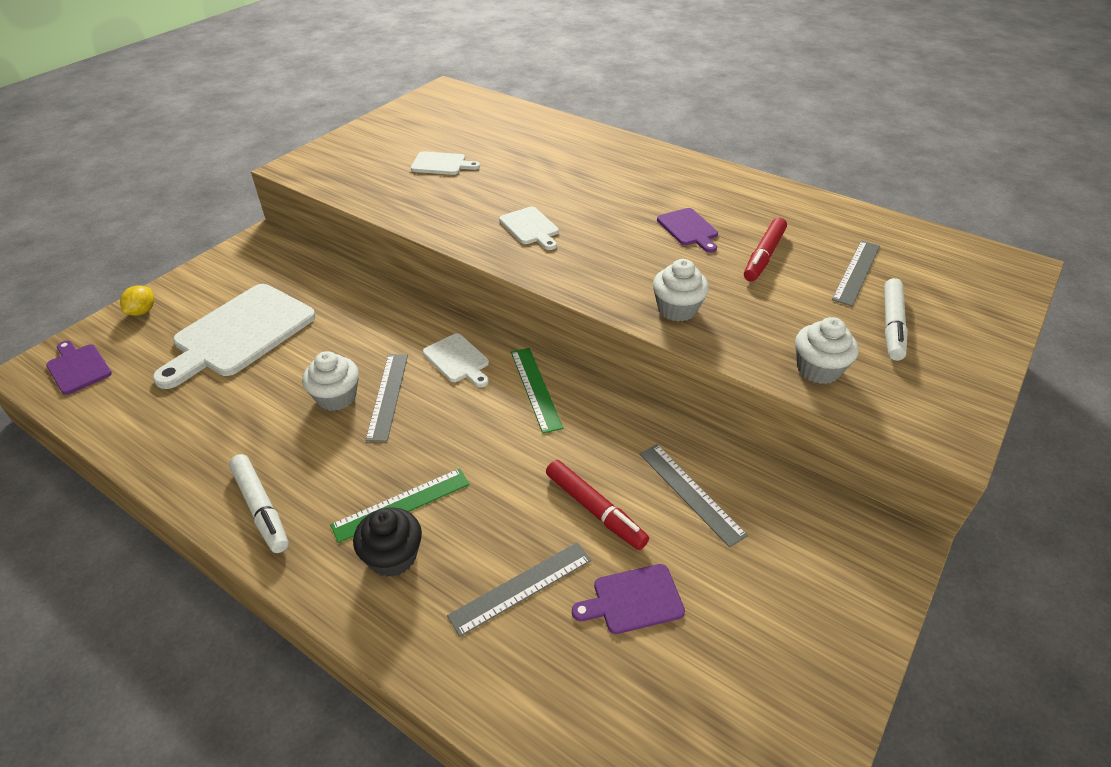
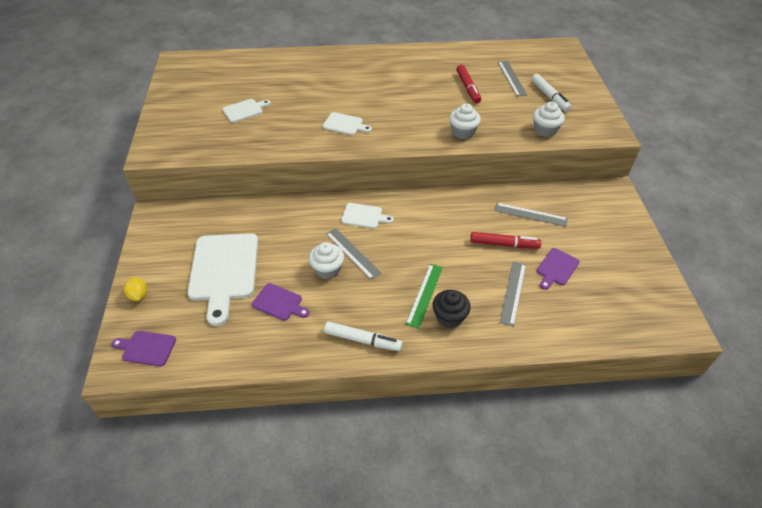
camera: 40 degrees left, 5 degrees up
(536, 388) = (417, 208): green ruler -> none
(688, 229) = (420, 89): purple cutting board -> purple cutting board (279, 303)

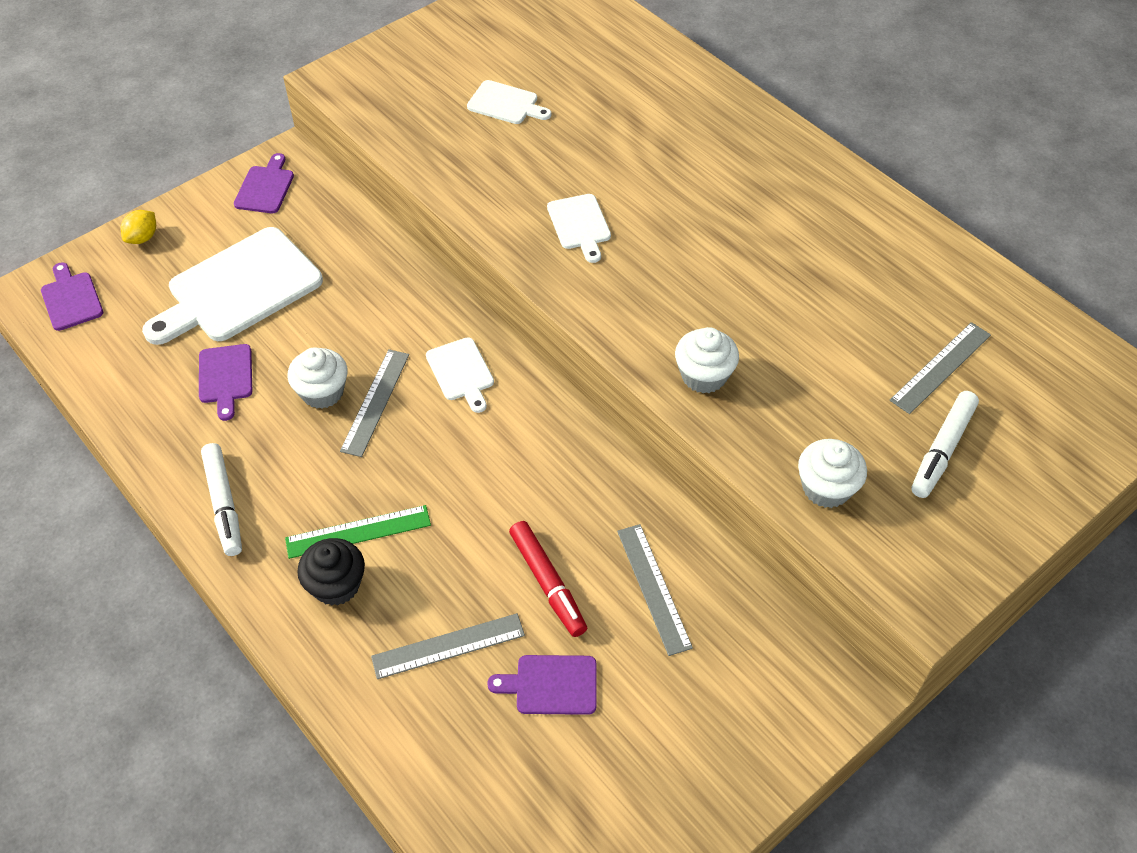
camera: 55 degrees right, 5 degrees up
(165, 229) = (265, 187): none -> purple cutting board
(468, 88) = (839, 321): red marker -> none

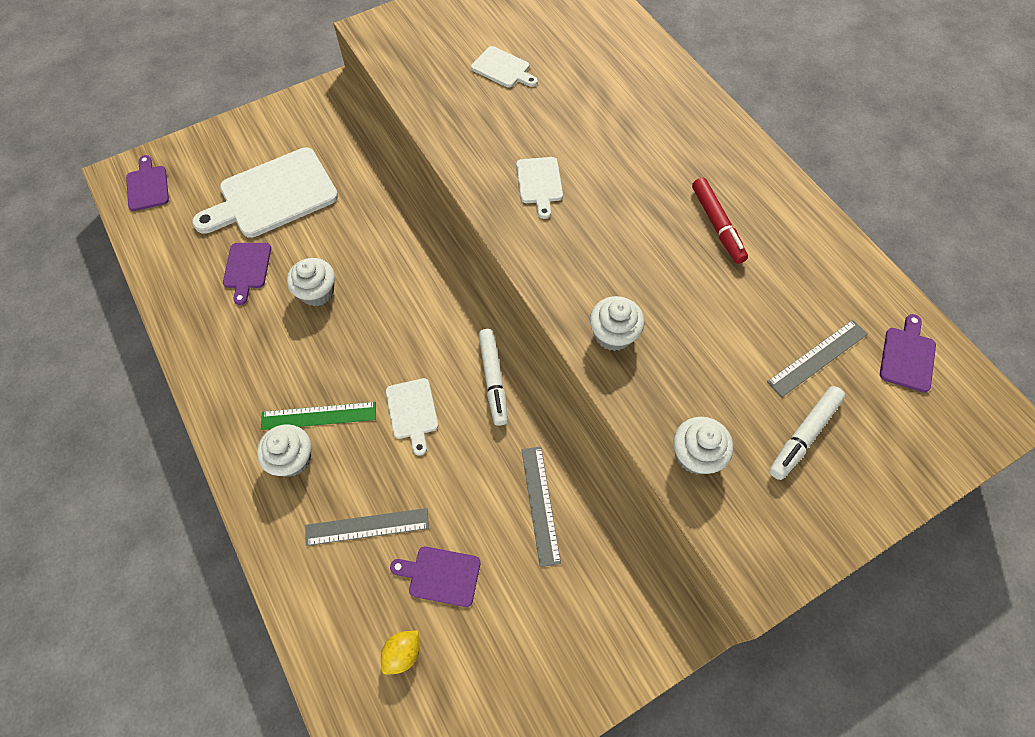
camera: 10 degrees right, 10 degrees up
(143, 238) = (211, 143): yellow lemon -> yellow lemon (403, 653)
(224, 504) = (222, 375): white marker -> white marker (493, 379)
(265, 187) = (311, 113): purple cutting board -> purple cutting board (907, 356)
(336, 585) = (292, 459): black cupcake -> white cupcake
(376, 402) = (356, 307): grey ruler -> none
(461, 372) = (427, 291): white cutting board -> white cutting board (412, 412)
(548, 583) = (457, 485): red marker -> red marker (717, 225)

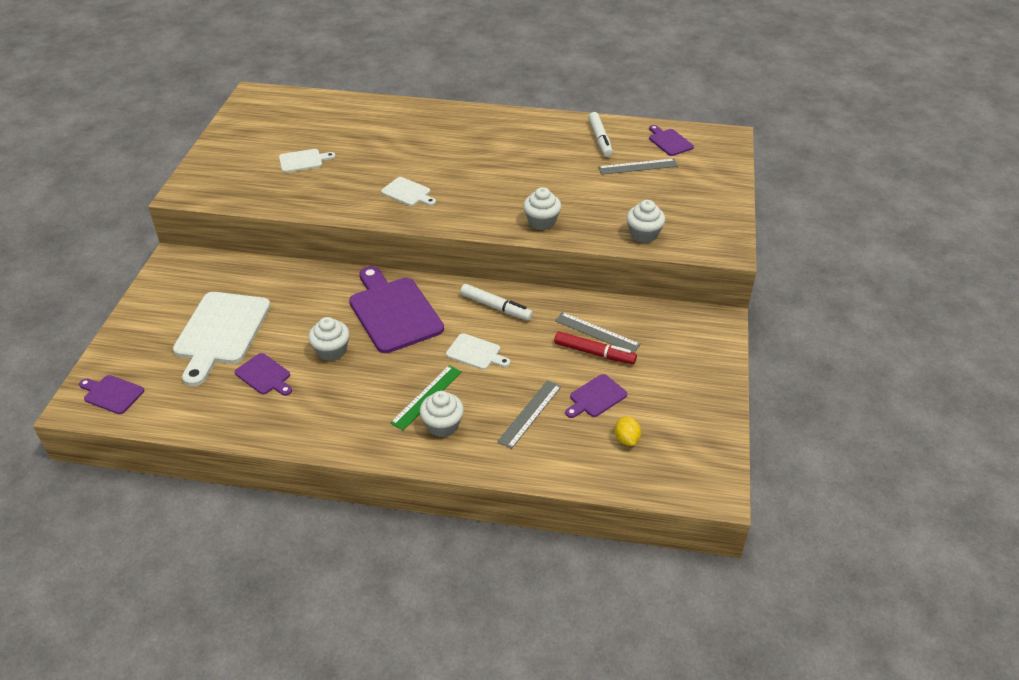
camera: 50 degrees left, 20 degrees down
(409, 299) = (393, 311): none -> purple cutting board
(717, 225) = (522, 151): red marker -> red marker (594, 353)
(803, 435) = (673, 195): white marker -> white marker (600, 139)
(818, 358) = (638, 167): grey ruler -> grey ruler turned 75 degrees clockwise

